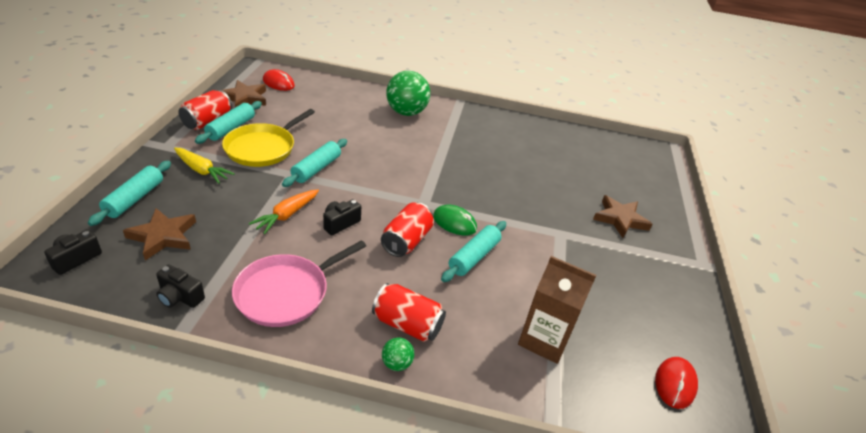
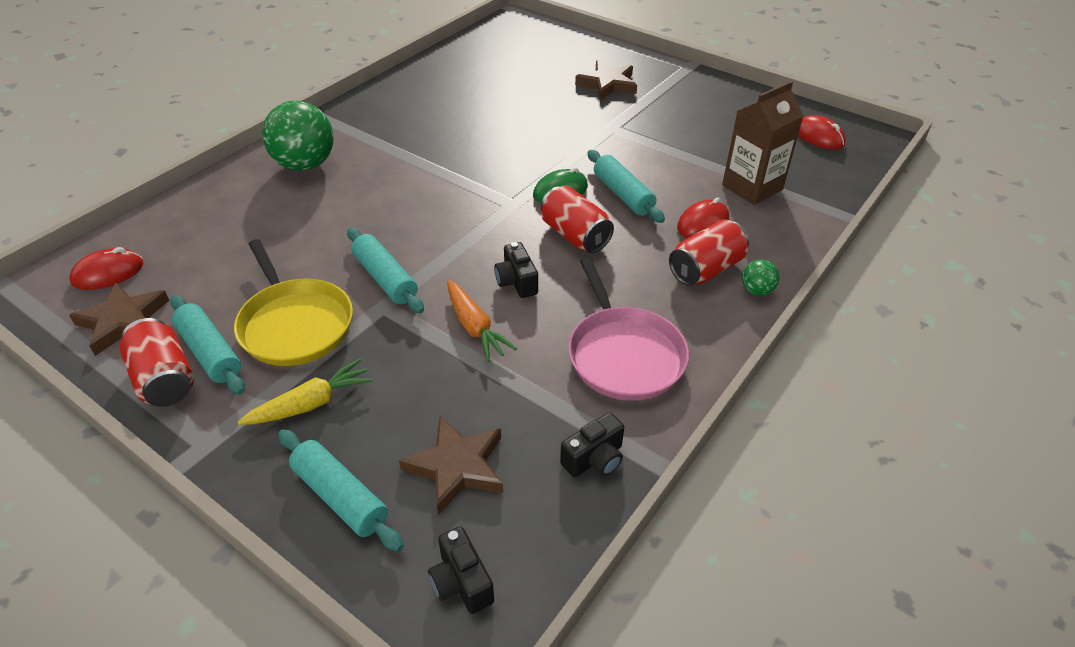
camera: 60 degrees left, 5 degrees up
(467, 313) = (703, 223): none -> red mouse

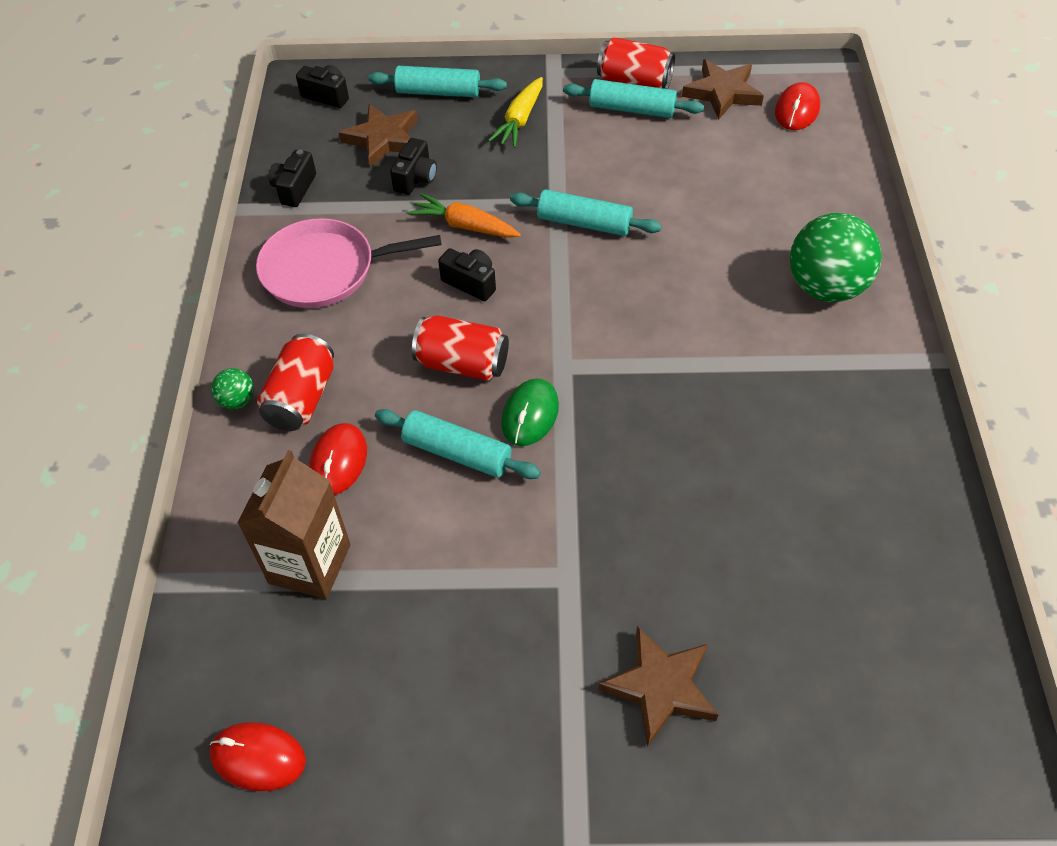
camera: 145 degrees right, 10 degrees up
(295, 324) = (603, 155): yellow pan -> none
(470, 398) = (416, 178): none -> black camera
(624, 354) = (324, 270): pink pan -> pink pan turned 45 degrees counterclockwise

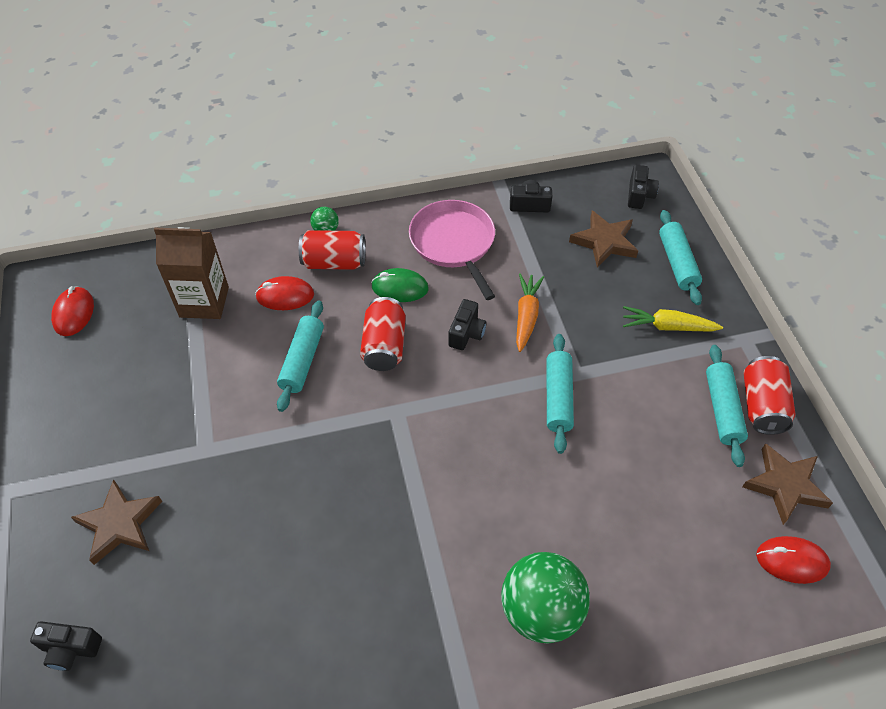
camera: 75 degrees right, 0 degrees up
(416, 178) = (568, 272): black camera -> black camera (71, 649)
(530, 415) = (344, 398): green mouse -> green mouse (400, 288)

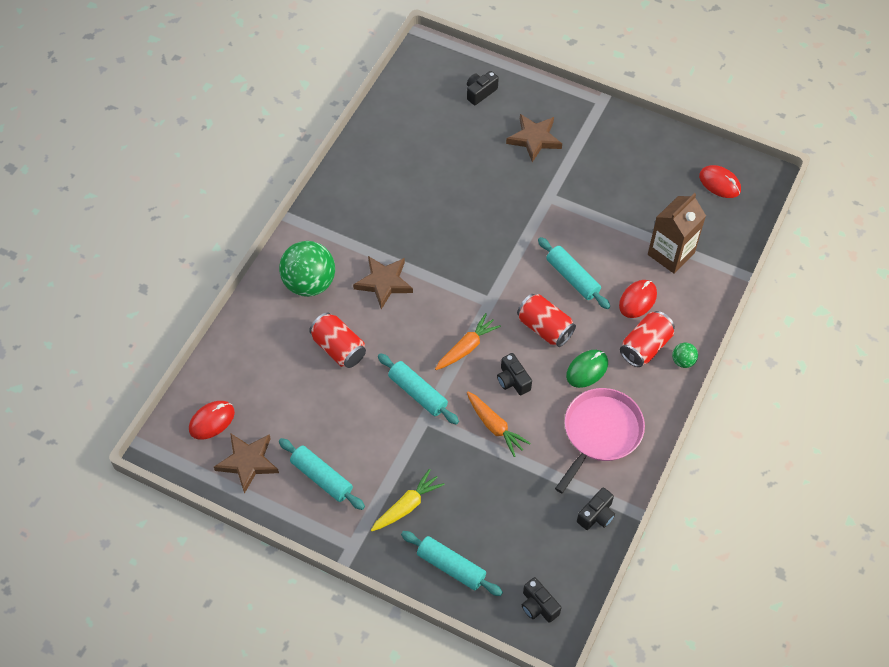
camera: 130 degrees right, 5 degrees up
(454, 243) = (600, 432): pink pan -> pink pan turned 75 degrees counterclockwise
(468, 393) = (467, 347): none -> orange carrot
(604, 242) = (514, 535): brown star -> brown star (384, 282)
(762, 405) = (302, 504): red can -> red can (339, 348)

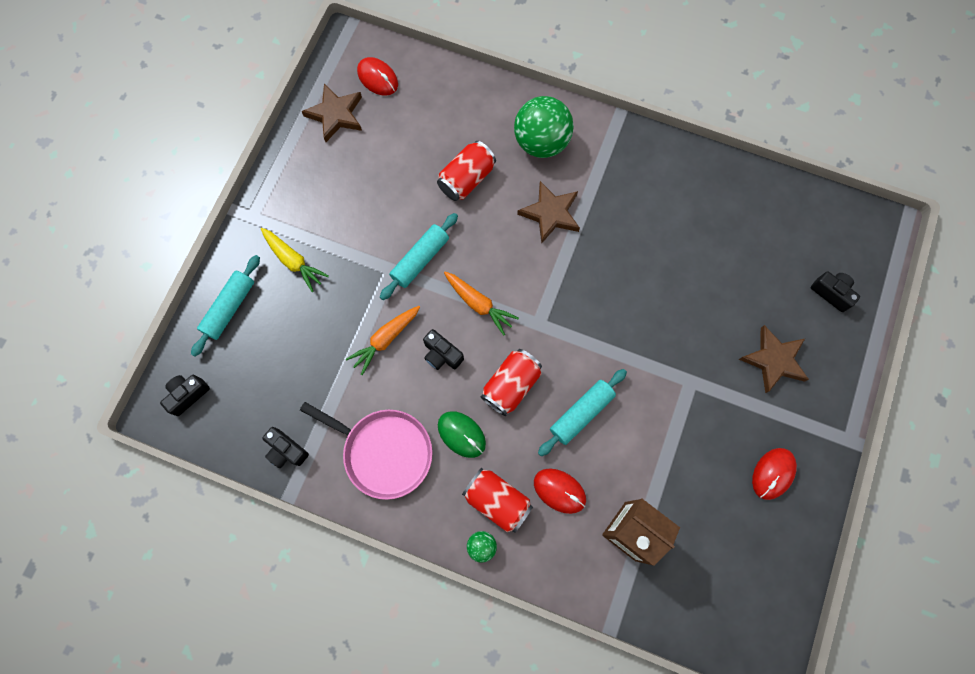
camera: 85 degrees right, 15 degrees up
(322, 477) = (322, 180): turquoise rolling pin -> none
(513, 380) = (442, 354): black camera -> black camera turned 105 degrees counterclockwise
(719, 183) = (747, 595): red mouse -> red mouse (773, 473)

